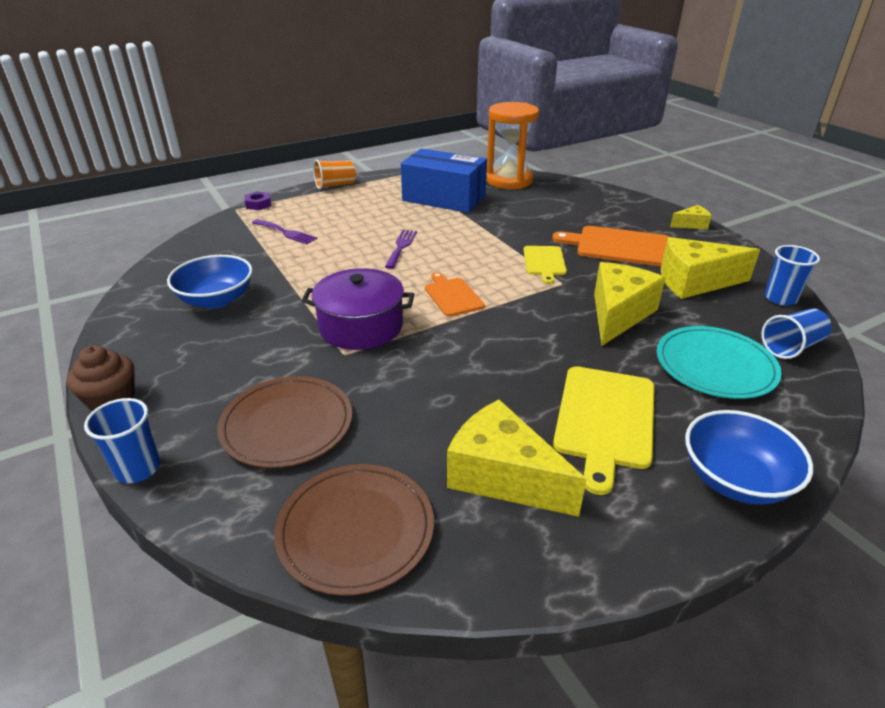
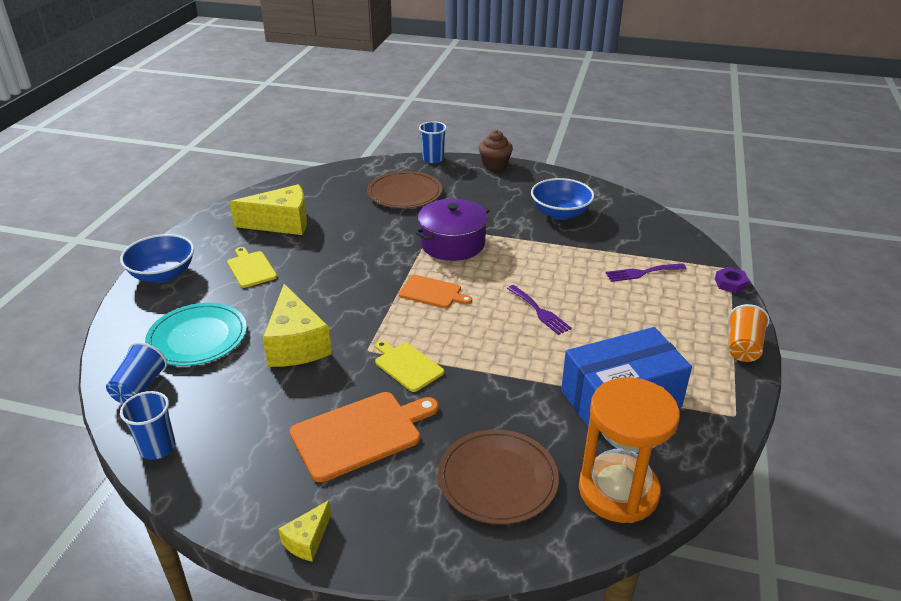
camera: 135 degrees right, 0 degrees up
(355, 530) = (322, 184): brown plate -> brown plate (497, 479)
(604, 419) = (251, 268): yellow cutting board -> yellow cutting board, size x0.60
(694, 282) = (252, 422): yellow cheese -> none

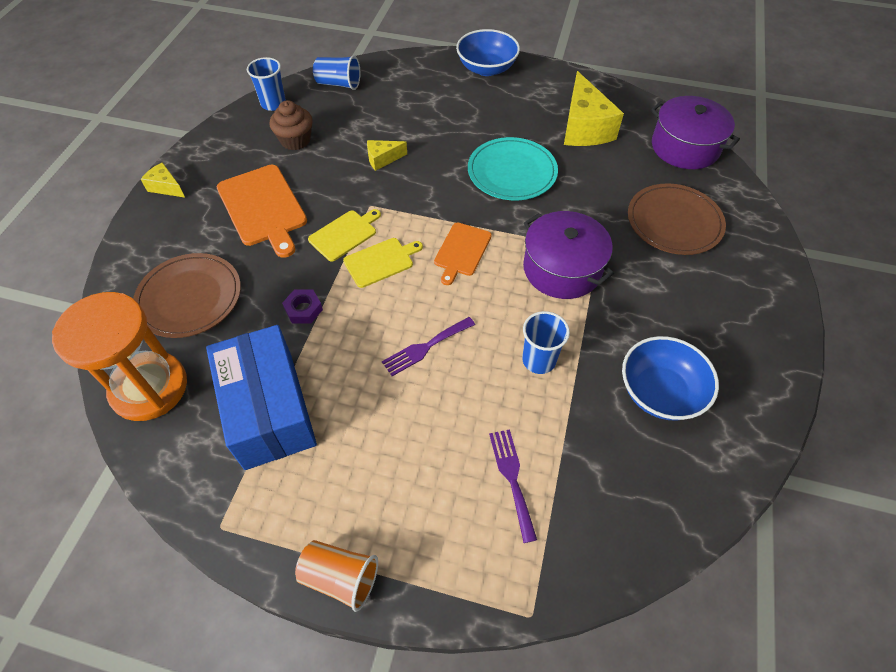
camera: 90 degrees right, 20 degrees up
(197, 337) = (396, 102): turquoise plate -> turquoise plate (512, 172)
(251, 268) = (499, 118): yellow cutting board -> yellow cutting board (381, 261)
(296, 344) = (382, 159): yellow cheese -> yellow cheese, size x0.49
(320, 180) = (685, 147): none -> purple pot
(433, 159) = (779, 248): blue cup -> blue cup (539, 360)
(495, 164) = (788, 319): brown cupcake -> brown cupcake (295, 140)
(730, 283) = (490, 605): purple nut -> purple nut (303, 309)

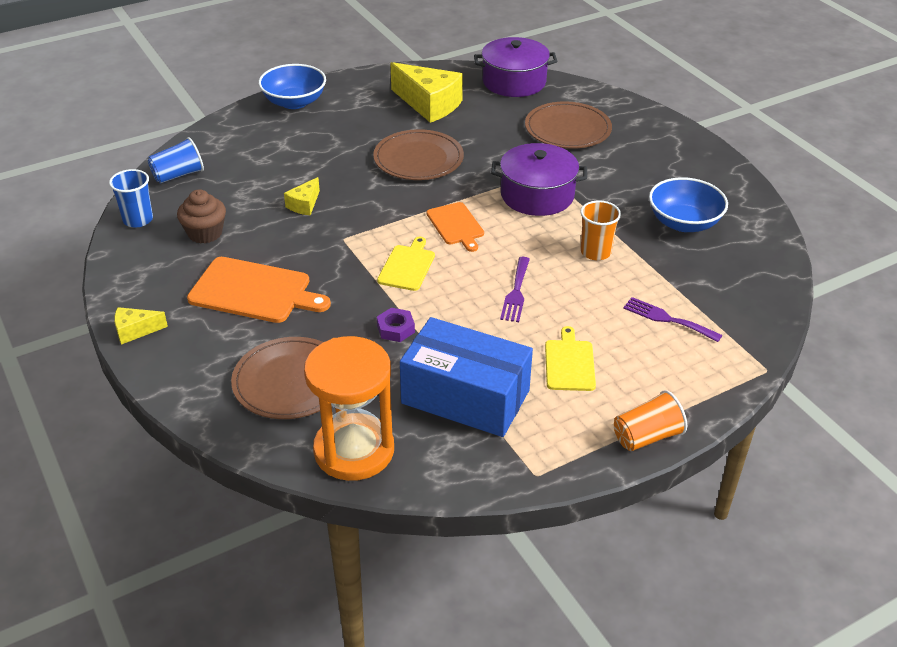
camera: 45 degrees left, 15 degrees down
(344, 234) = (352, 267): yellow cutting board -> yellow cutting board (569, 363)
(512, 172) = (418, 159): turquoise plate -> brown plate
(539, 360) = (595, 252): blue cup -> orange cup

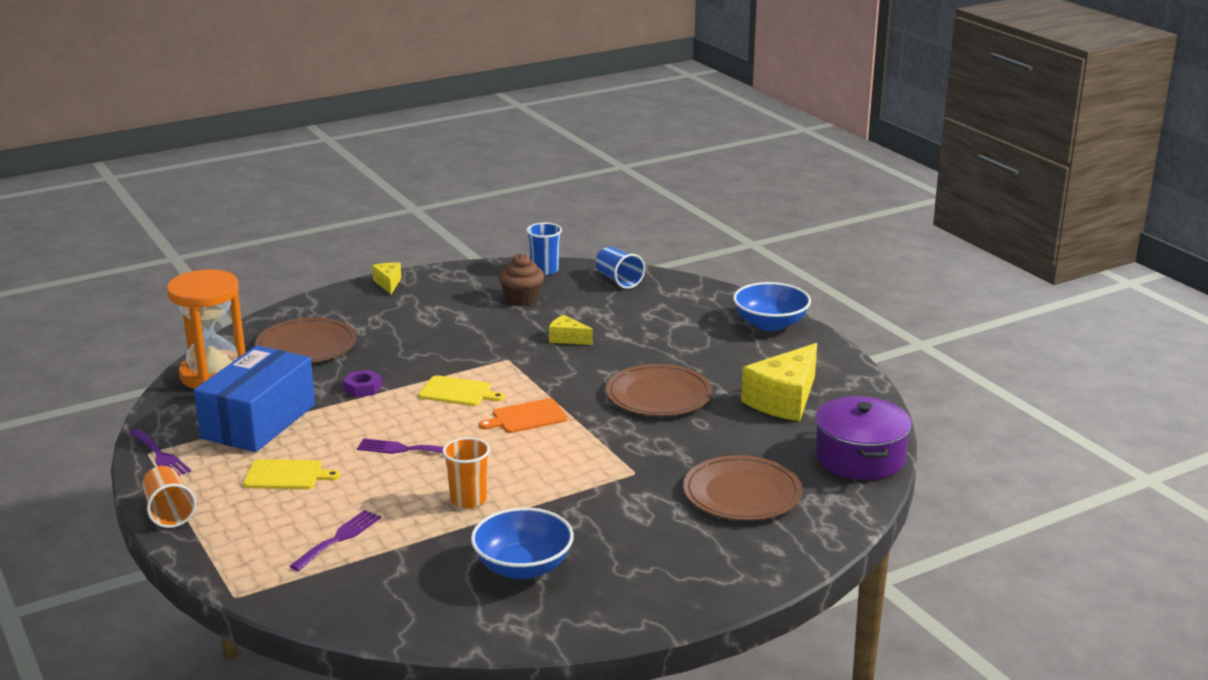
camera: 90 degrees right, 15 degrees down
(254, 291) = (431, 324): orange cutting board -> none
(537, 195) = (585, 466): purple pot -> none
(540, 464) = (160, 456): none -> purple fork

